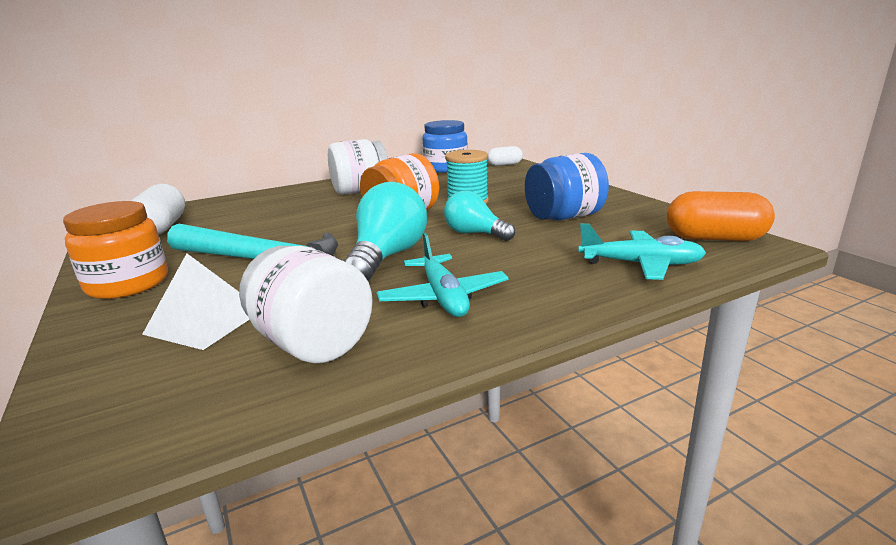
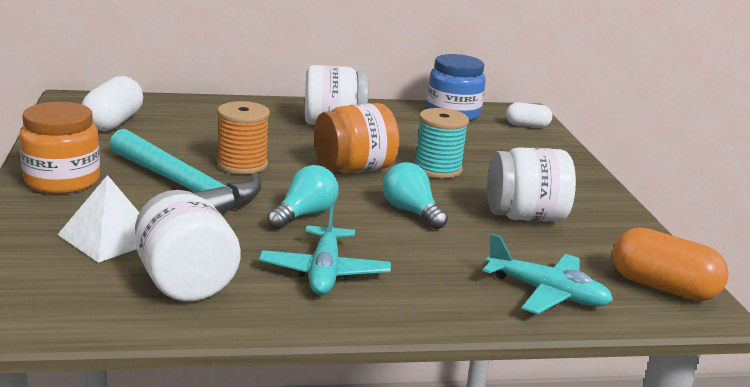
camera: 15 degrees right, 0 degrees up
(303, 233) = (242, 164): none -> orange spool
(387, 257) = (304, 215): turquoise light bulb -> turquoise light bulb, size x0.66
(564, 217) = (525, 217): blue jar -> white jar

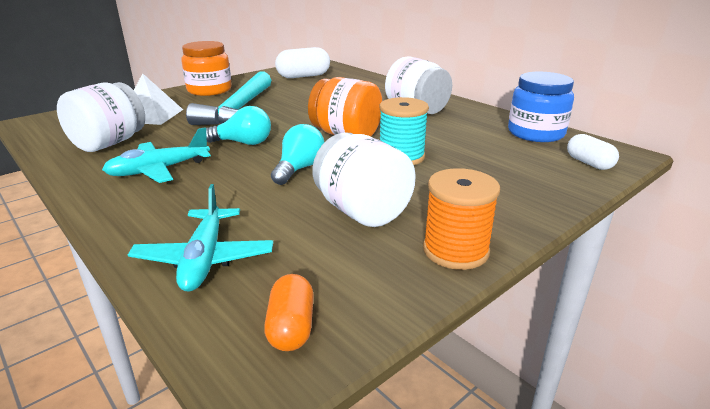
camera: 60 degrees right, 5 degrees up
(242, 164) = (296, 110): orange spool -> orange spool (455, 250)
(662, 287) = (291, 327): orange capsule -> orange capsule, size x0.61

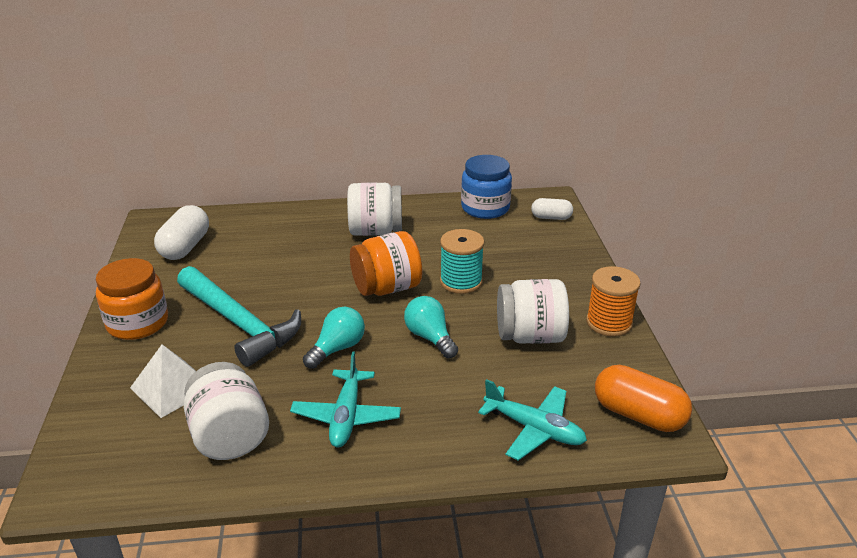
camera: 55 degrees left, 5 degrees up
(291, 327) = (638, 415): orange capsule -> orange capsule, size x1.65

